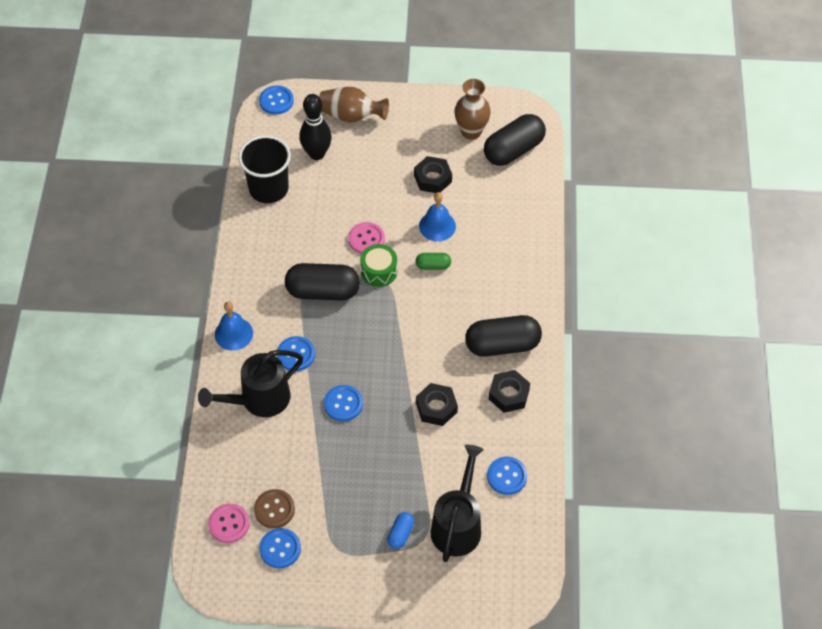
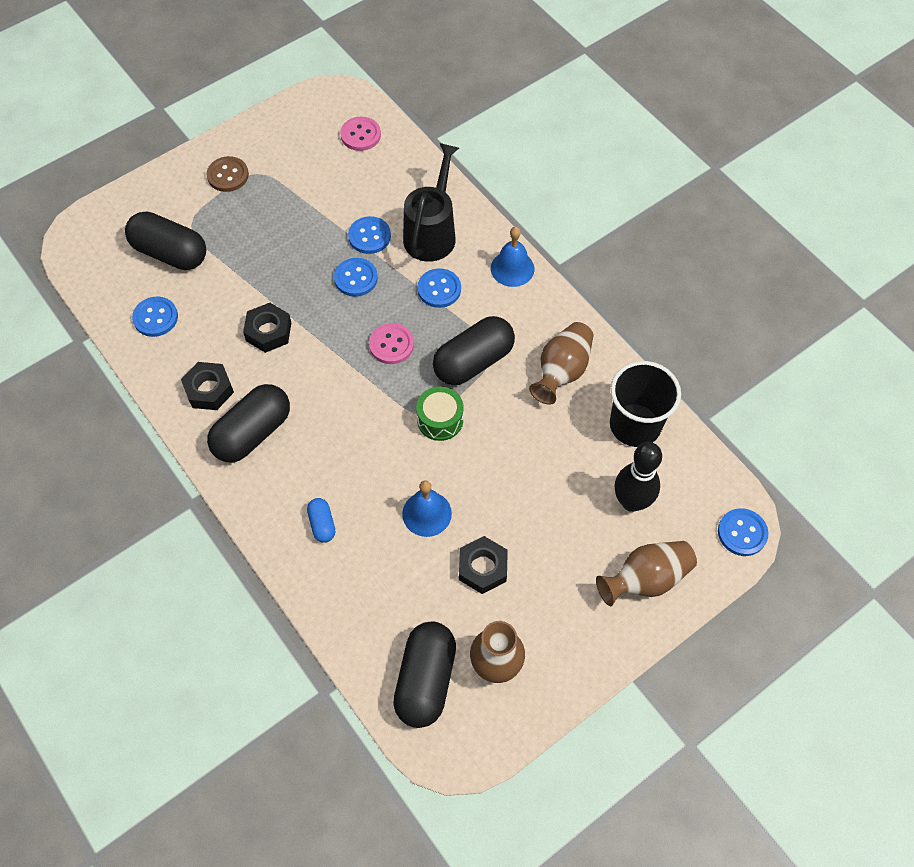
camera: 140 degrees right, 5 degrees up
(274, 509) = (335, 166): brown button -> brown button (228, 175)
(276, 247) = (562, 371): none -> brown vase
(280, 549) = (303, 145): blue button -> blue button (369, 236)
(366, 239) = (484, 444): pink button -> pink button (391, 345)
(400, 534) = (214, 215): blue capsule -> blue capsule (322, 524)
(433, 265) = (392, 465): green capsule -> none
(458, 524) = (170, 253): black watering can -> black capsule

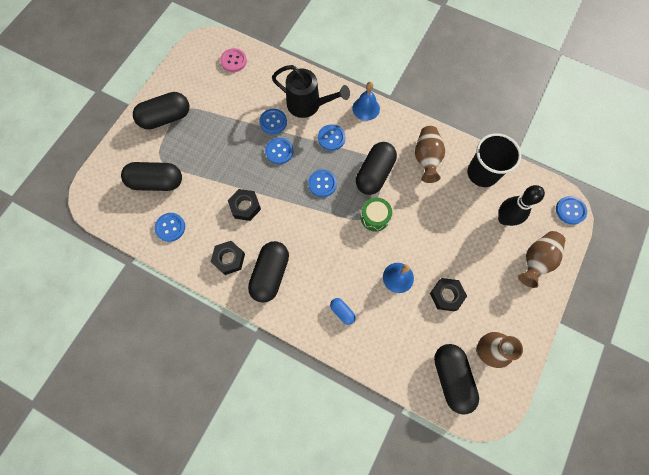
camera: 25 degrees left, 10 degrees up
(228, 175) = (166, 118): brown button -> black capsule
(391, 345) = (322, 184): pink button -> blue button
(432, 232) = (308, 105): black watering can -> black watering can turned 120 degrees clockwise

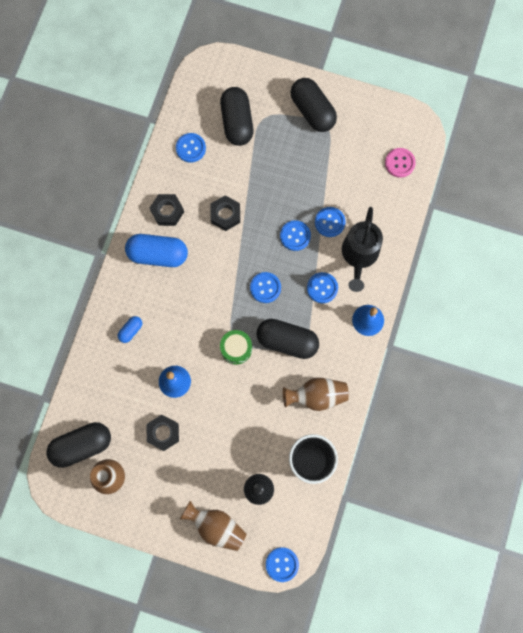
camera: 80 degrees right, 5 degrees up
(270, 274) = (158, 254): black capsule -> blue capsule

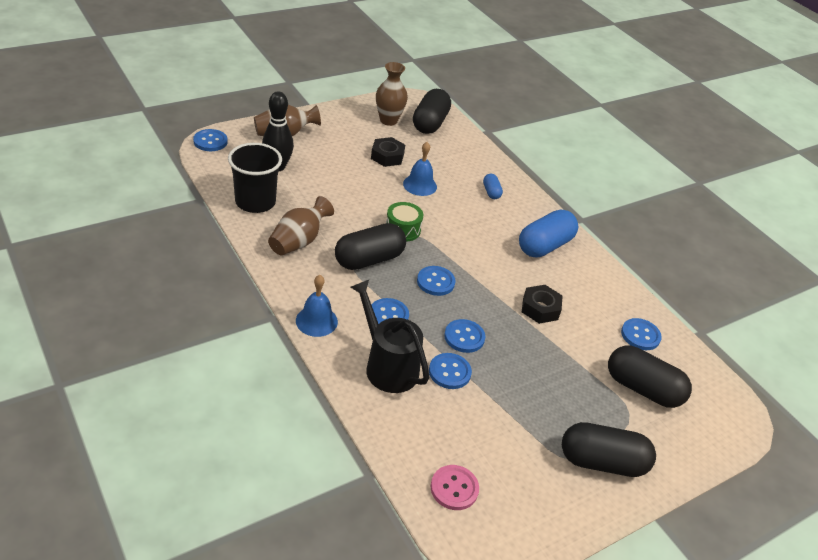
camera: 125 degrees right, 35 degrees down
(167, 211) = (583, 277): black nut -> none

